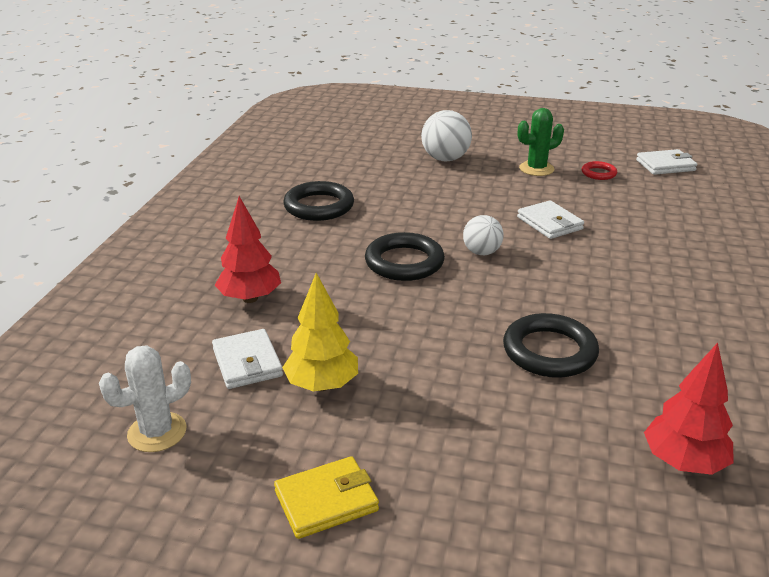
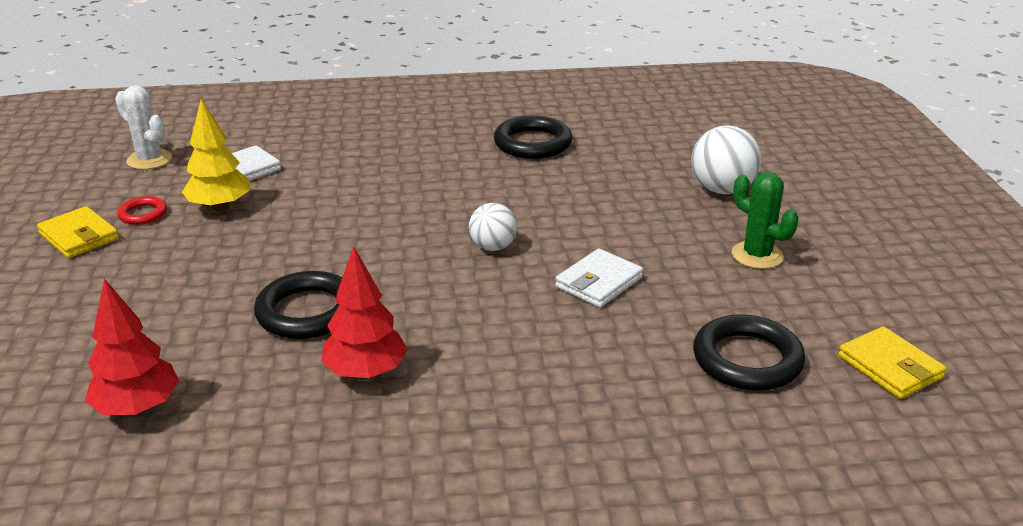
camera: 70 degrees right, 0 degrees up
(250, 298) = (339, 150): red tree -> red tree (366, 372)
(404, 262) = (443, 207): black ring -> black ring (747, 359)
(598, 173) = (792, 306): red ring -> red ring (143, 214)
(665, 165) = (890, 367): white wallet -> yellow wallet

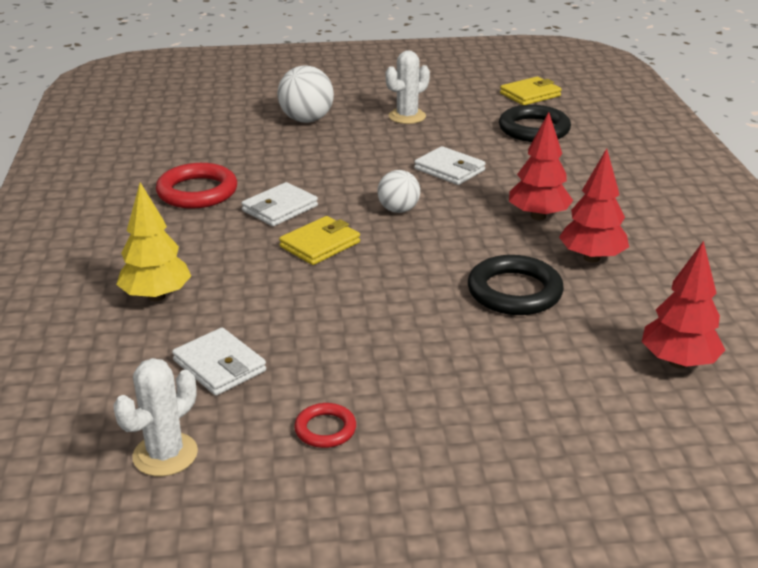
camera: 90 degrees left, 0 degrees up
(79, 236) = (381, 473): yellow wallet -> yellow wallet (320, 244)
(220, 207) = (312, 370): yellow tree -> yellow tree (156, 296)
(473, 341) = (538, 216): none -> red tree
(498, 183) = (280, 208): none -> white wallet
(532, 143) = (197, 192): black ring -> red ring
(757, 255) = (407, 116): green cactus -> white cactus

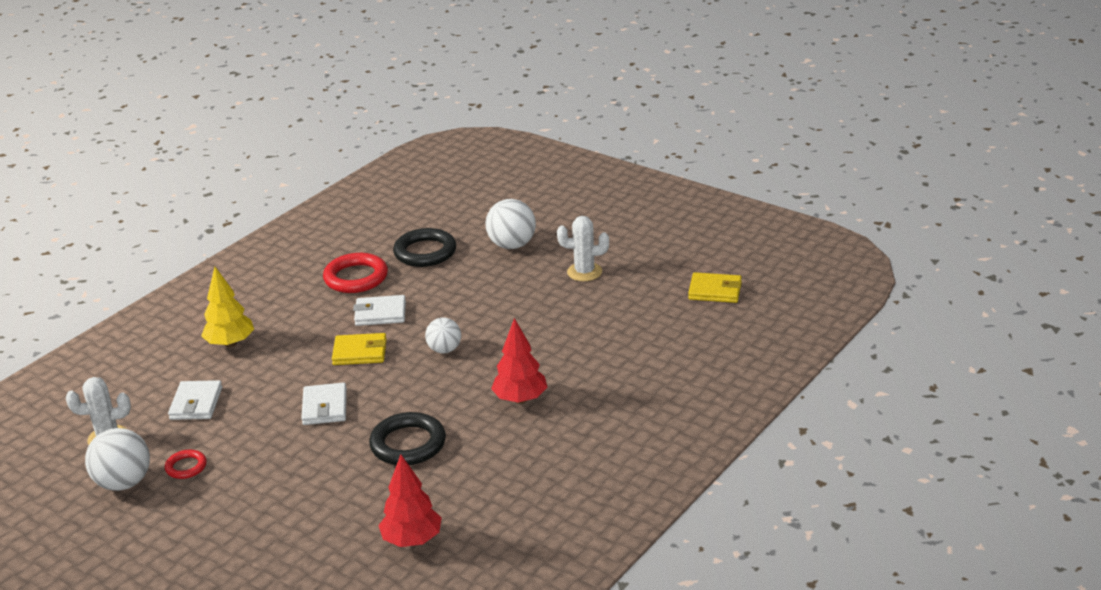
camera: 45 degrees right, 0 degrees up
(277, 488) = (124, 483): none -> white ball
(449, 169) = (531, 333): white wallet -> white wallet (325, 407)
(534, 129) = (655, 326): black ring -> black ring (425, 252)
(591, 258) = (495, 447): red tree -> none

